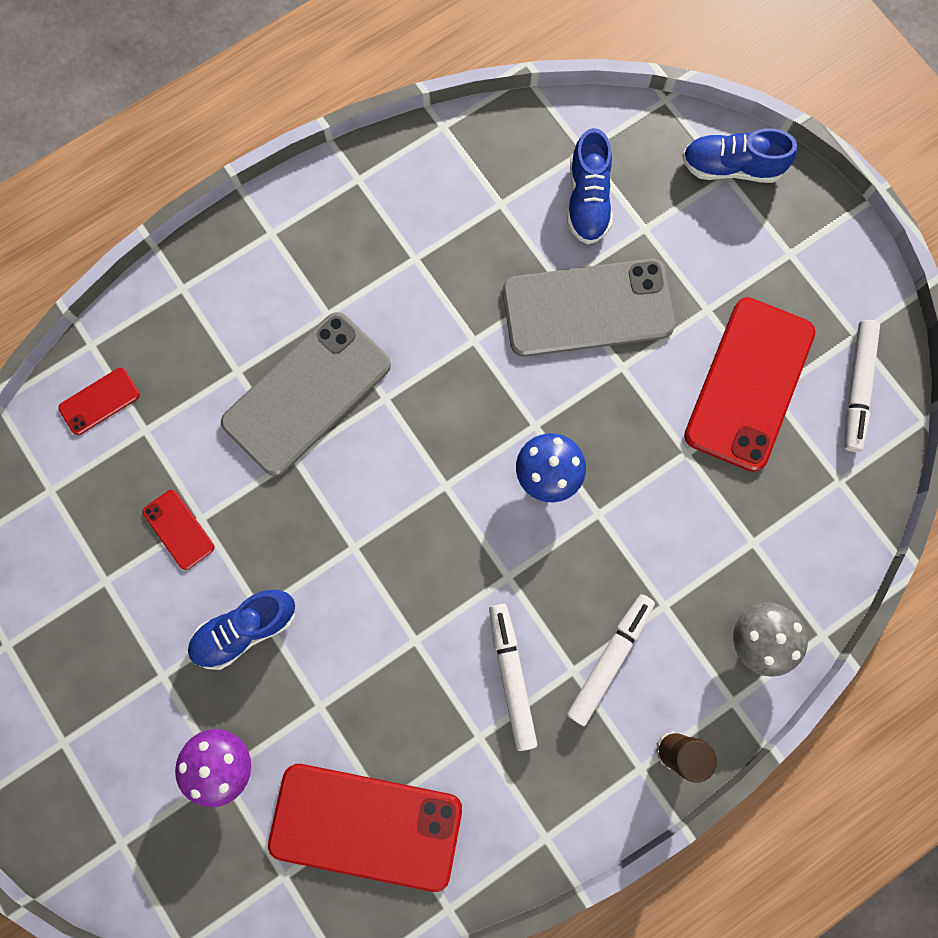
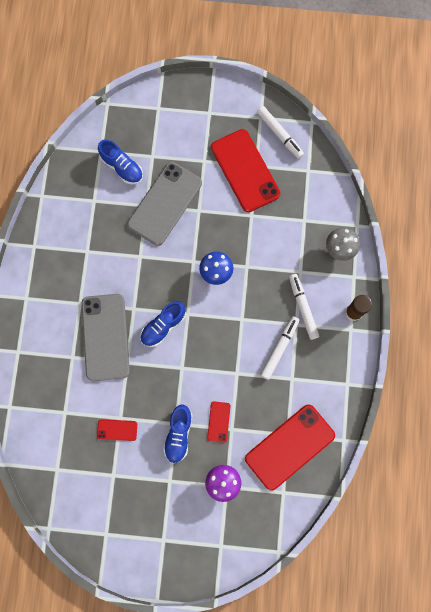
camera: 50 degrees left, 0 degrees up
(99, 401) = (36, 421): red phone -> red phone (218, 421)
(511, 676) = (279, 348): white marker -> white marker turned 90 degrees clockwise
(731, 167) = (156, 104): blue shoe -> blue shoe (163, 326)

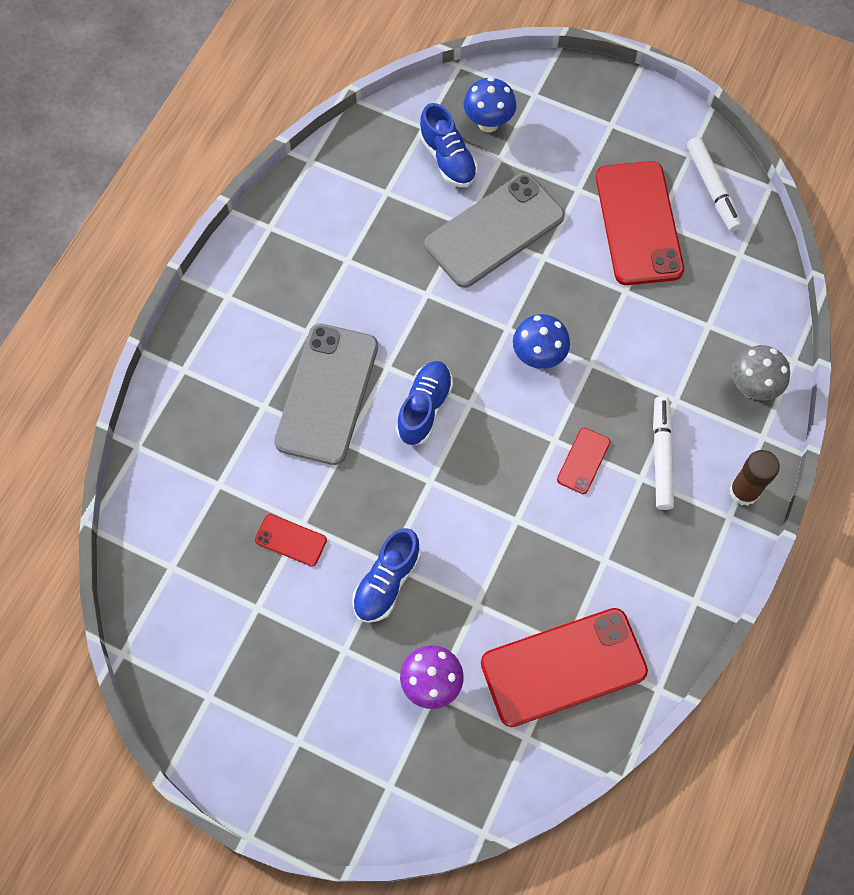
camera: 20 degrees right, 10 degrees down
(137, 136) = (488, 123): none -> blue mushroom
(163, 326) = (424, 408): blue shoe -> blue shoe turned 135 degrees clockwise
(218, 421) = (459, 585): red phone -> red phone (583, 461)
(279, 348) = (600, 505): white marker -> none

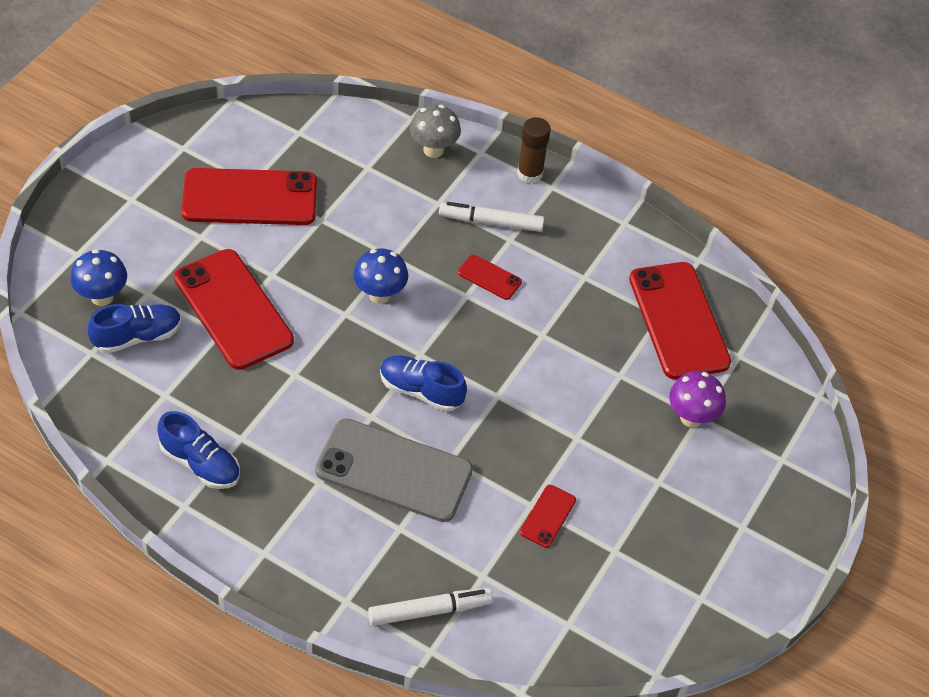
camera: 90 degrees left, 15 degrees down
(387, 582) = (595, 441): blue shoe -> blue shoe (200, 463)
(494, 231) = (233, 309): grey phone -> red phone
(712, 188) = (224, 138): white marker -> white marker (429, 611)

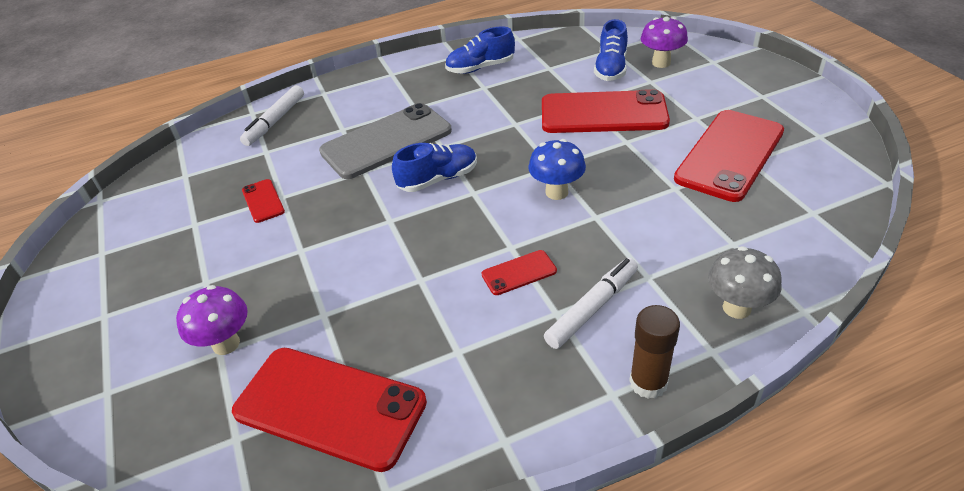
camera: 135 degrees right, 10 degrees down
(102, 297) = (661, 63): blue mushroom -> purple mushroom

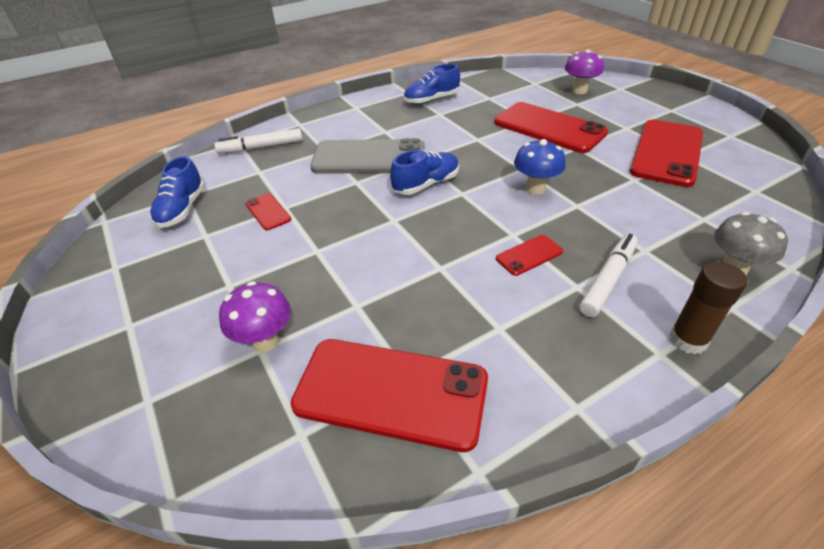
camera: 10 degrees left, 0 degrees up
(275, 121) = (261, 147): white marker -> white marker turned 60 degrees clockwise
(386, 141) = (369, 158): grey phone -> grey phone turned 45 degrees clockwise
(603, 113) = (549, 128): red phone -> red phone turned 45 degrees clockwise
(611, 68) = (540, 96): blue shoe -> blue shoe (182, 209)

